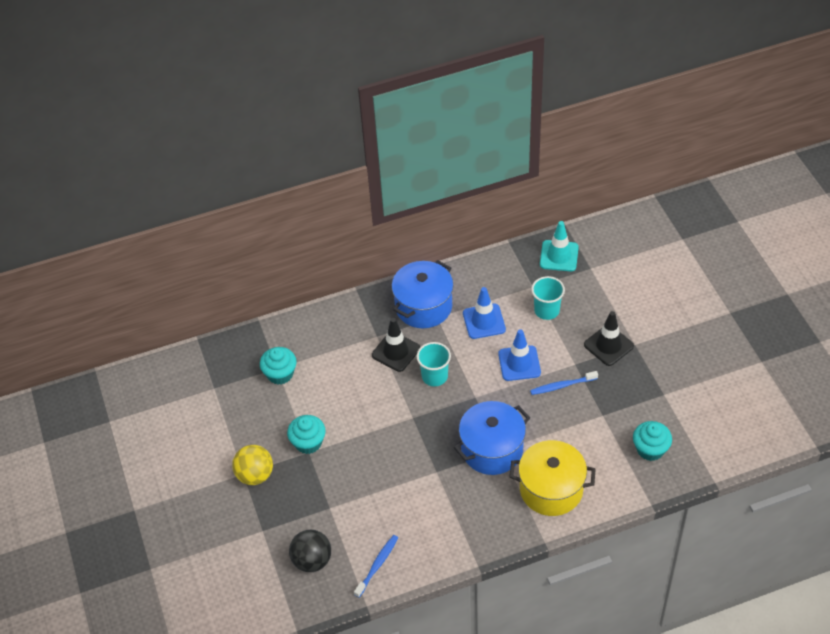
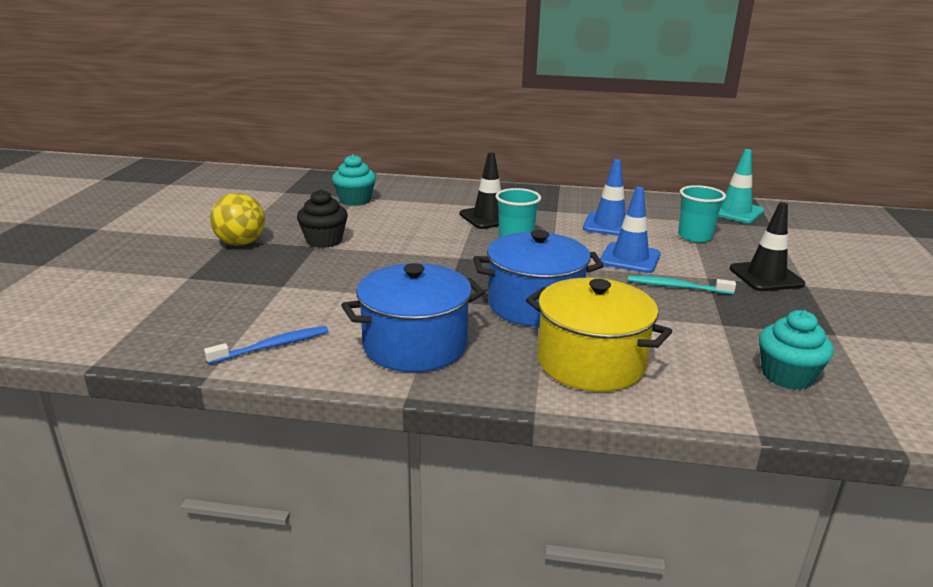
camera: 25 degrees right, 25 degrees down
(308, 442) = (324, 241): turquoise cupcake -> black cupcake
(312, 560) = (203, 315): black ball -> none
(423, 306) = (548, 203): blue pot -> blue pot (415, 345)
(562, 386) = (676, 287): blue toothbrush -> turquoise toothbrush

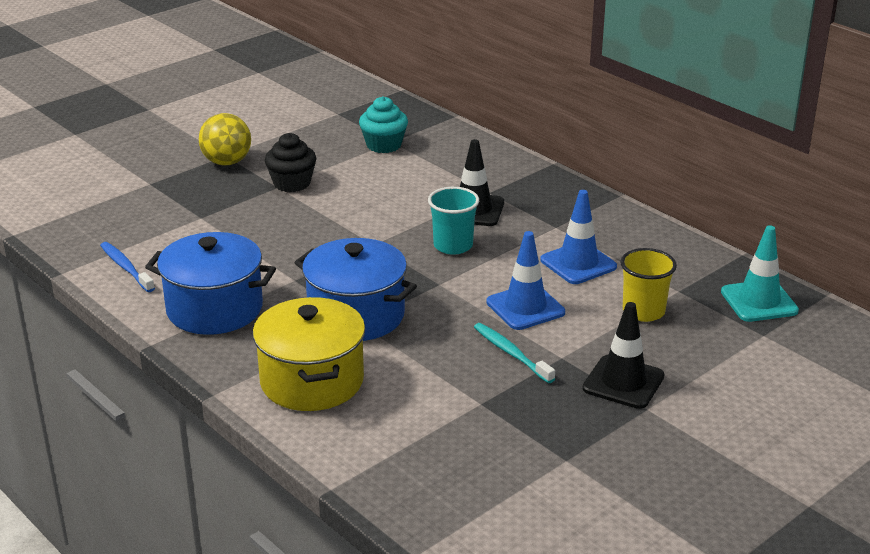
camera: 40 degrees right, 5 degrees up
(272, 346) = (126, 267): blue toothbrush -> blue toothbrush turned 135 degrees counterclockwise
(695, 236) = (643, 311): turquoise cup -> yellow cup
(787, 376) = (443, 466): turquoise cupcake -> none

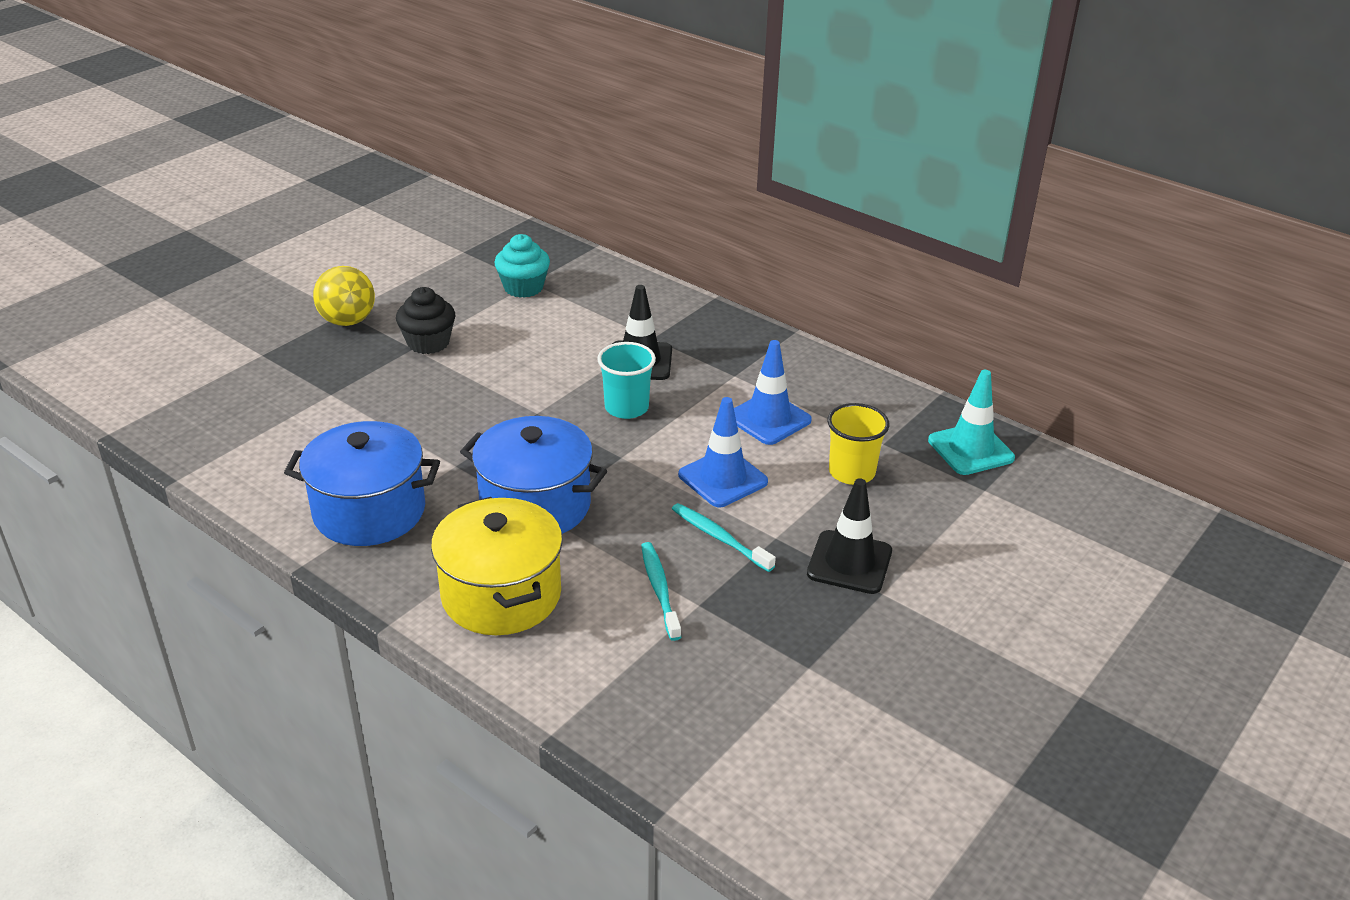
camera: 10 degrees left, 5 degrees up
(126, 267) = (253, 466): blue toothbrush -> none
(449, 389) = (659, 590): none -> turquoise toothbrush

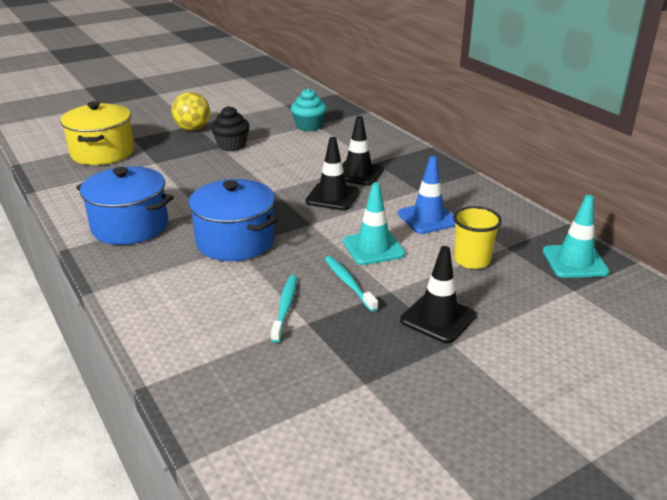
camera: 20 degrees right, 5 degrees down
(501, 595) = (176, 289): yellow pot -> yellow pot (102, 153)
(626, 408) = (332, 197): turquoise cup -> black traffic cone
(722, 478) = (373, 248): blue traffic cone -> turquoise traffic cone

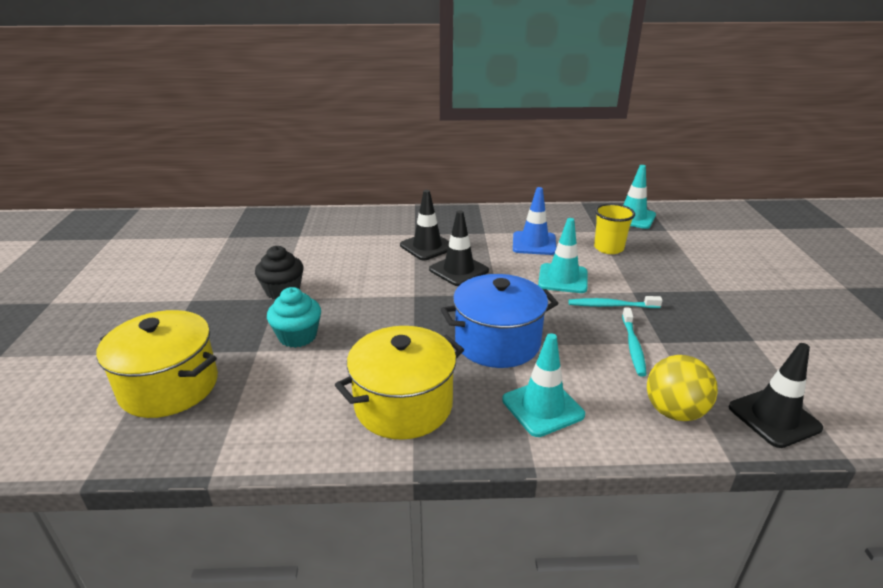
camera: 60 degrees left, 0 degrees up
(130, 226) = (403, 405): blue pot -> yellow pot
(162, 280) = (542, 407): none -> turquoise traffic cone
(193, 129) = (202, 303): yellow ball -> yellow ball (674, 411)
(285, 307) = (633, 346): turquoise toothbrush -> turquoise toothbrush turned 120 degrees counterclockwise
(309, 126) = (299, 240): turquoise cupcake -> turquoise cupcake (297, 336)
(438, 318) = (679, 285): black traffic cone -> black traffic cone (774, 418)

